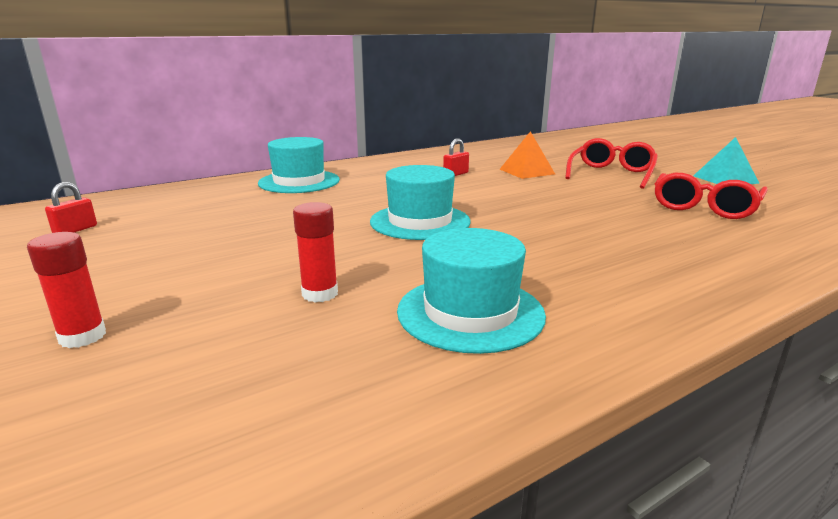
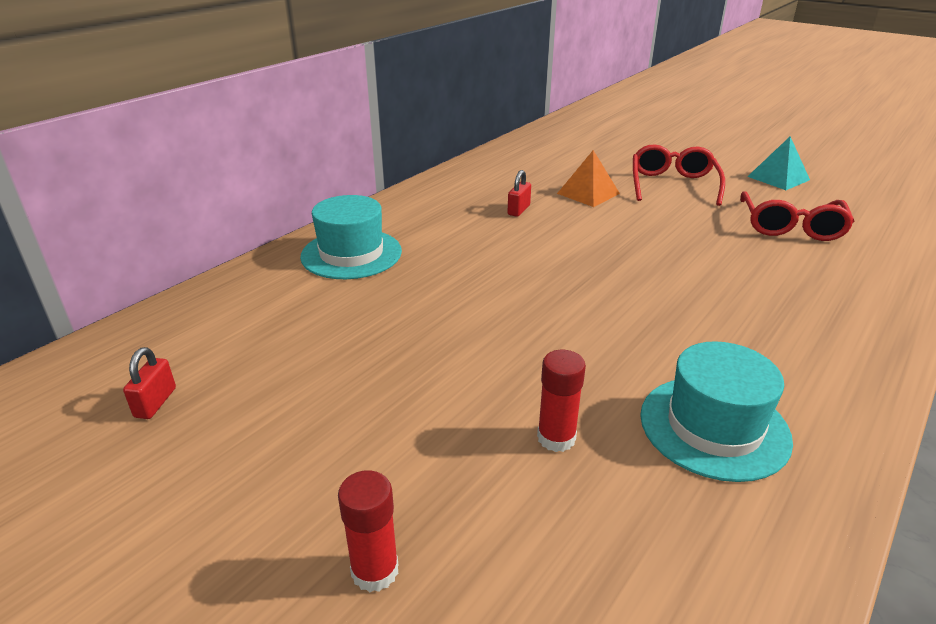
camera: 20 degrees left, 10 degrees up
(420, 221) = (553, 301): turquoise hat -> none

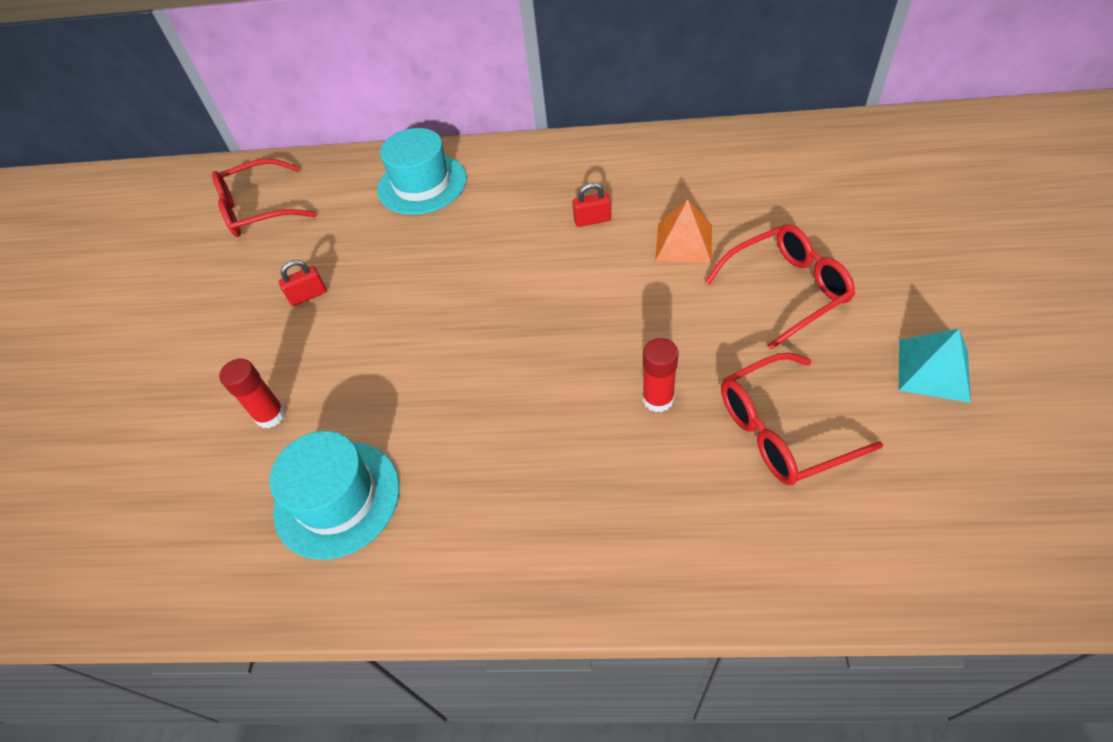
camera: 60 degrees right, 20 degrees up
(155, 402) = (199, 228): red padlock -> red padlock (308, 296)
(207, 350) = (258, 209): none -> red glasses
(375, 571) = (119, 398): red glue stick -> red glue stick (658, 399)

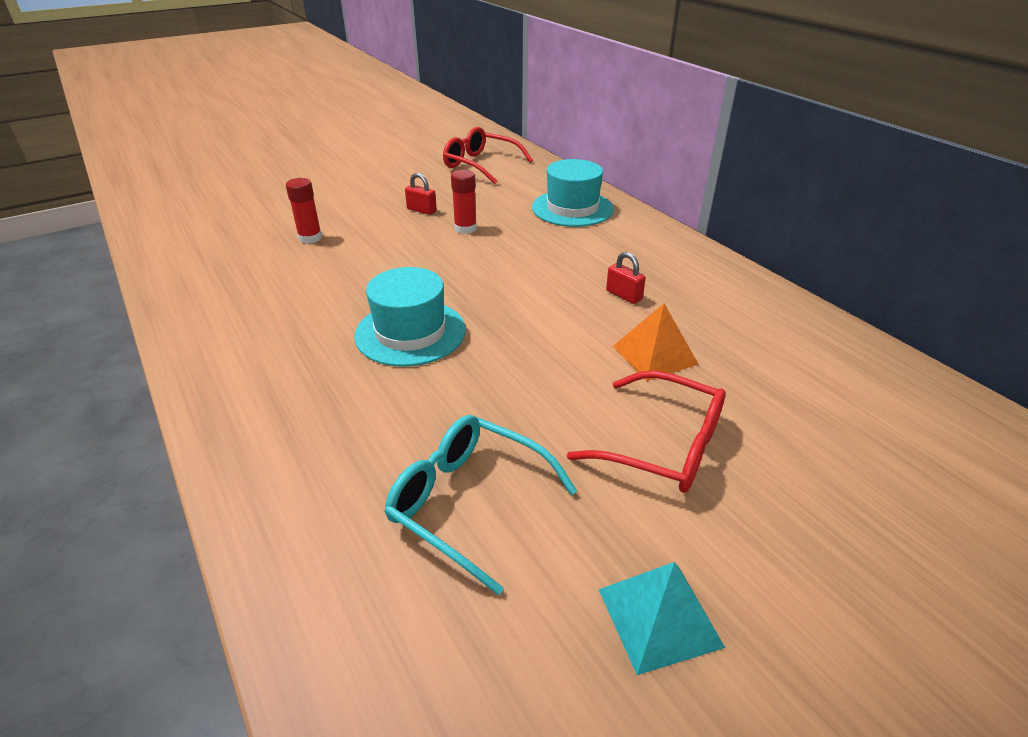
camera: 50 degrees right, 15 degrees down
(337, 498) = (256, 288): turquoise hat -> turquoise hat (410, 332)
(658, 399) = (448, 404): red glue stick -> red glue stick (465, 228)
(782, 430) = (468, 502): red glasses -> turquoise glasses

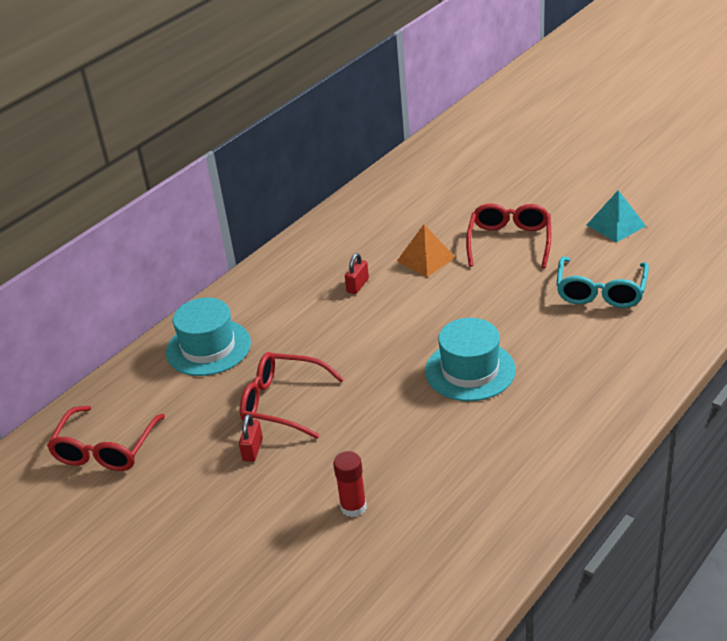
camera: 105 degrees left, 0 degrees up
(465, 228) = (282, 403): red glue stick -> red glasses

